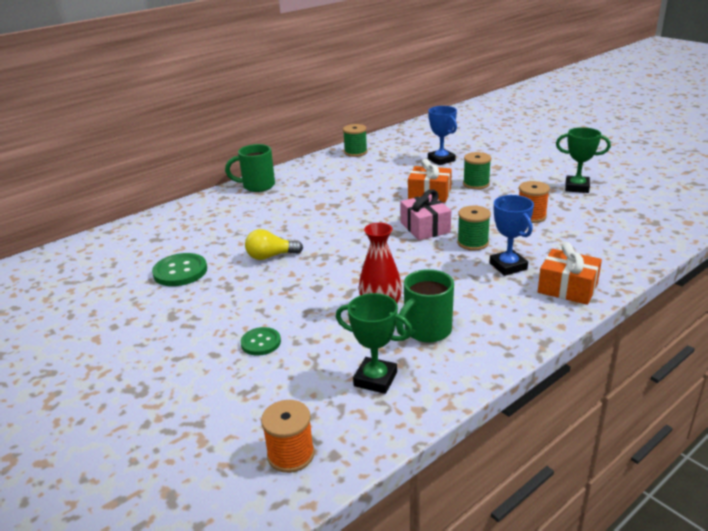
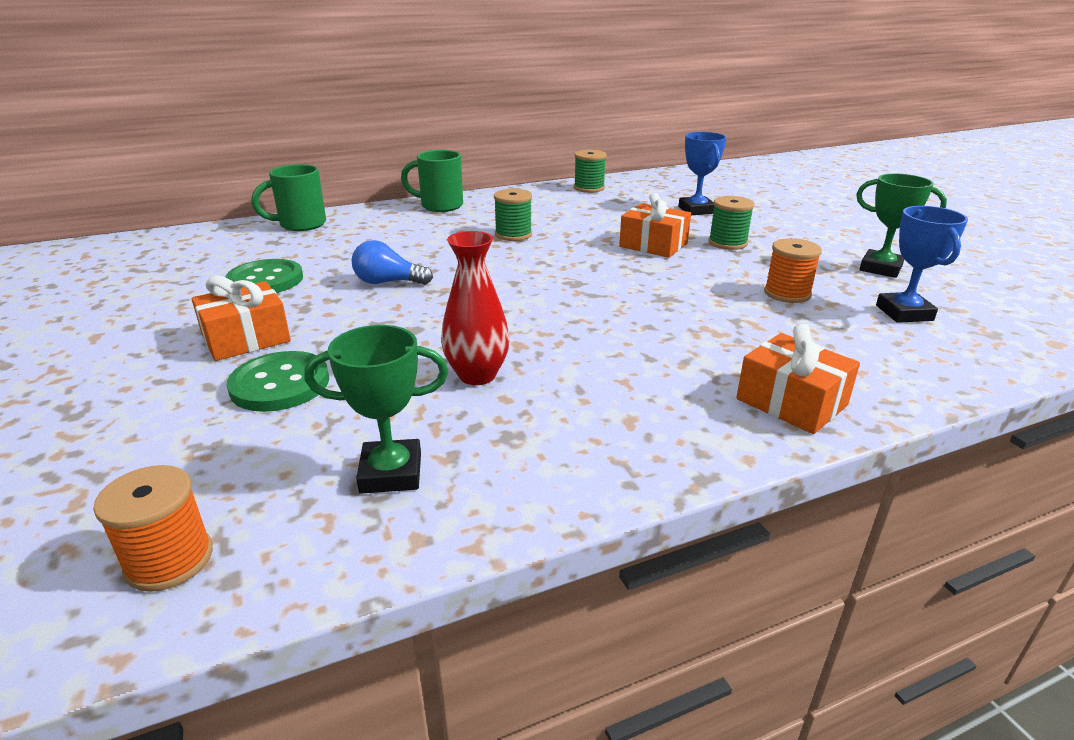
camera: 15 degrees right, 0 degrees up
(208, 317) = (246, 339): none -> orange gift
(261, 342) = (280, 384): green button -> green button, size x1.59
(270, 256) = (388, 282): yellow light bulb -> blue light bulb
(375, 379) = (391, 473): green trophy -> green trophy turned 45 degrees counterclockwise
(425, 227) = (619, 283): pink gift -> none
(426, 331) = (521, 418): green mug -> green mug (301, 225)
(472, 243) = (675, 312): green spool -> green spool (513, 234)
(508, 266) = (710, 353): blue trophy -> blue trophy (904, 313)

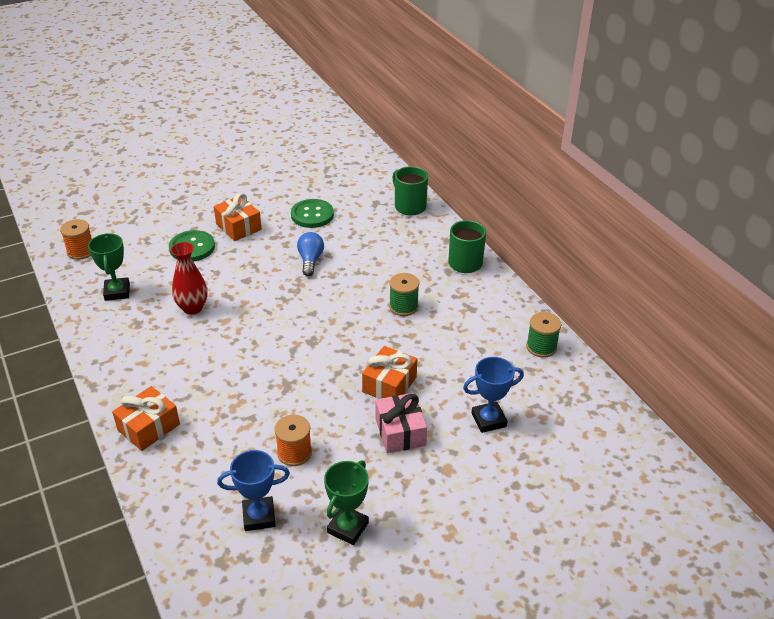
camera: 85 degrees right, 10 degrees up
(727, 243) = (400, 432): green spool -> pink gift

